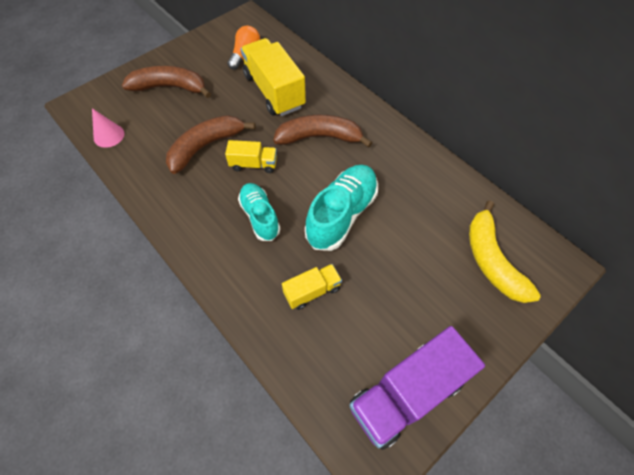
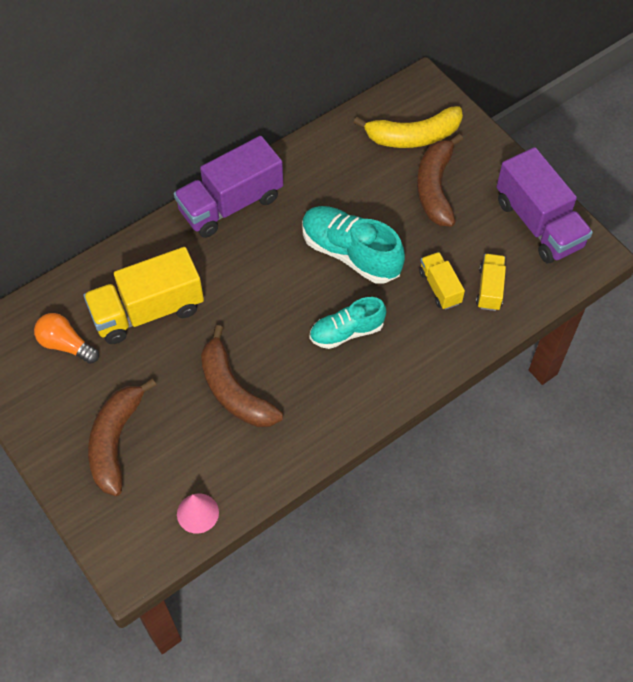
camera: 85 degrees left, 0 degrees up
(253, 164) = (270, 337): yellow truck -> yellow truck (489, 289)
(319, 137) = (237, 265): brown banana -> brown banana (435, 188)
(378, 128) = (231, 204): none -> purple truck

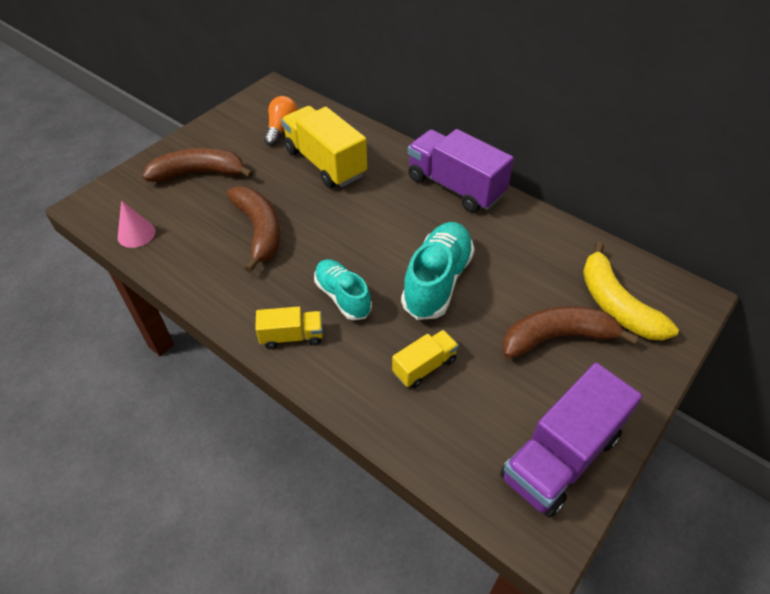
camera: 75 degrees right, 10 degrees down
(234, 390) = (259, 231): brown banana -> brown banana turned 120 degrees clockwise
(489, 289) = (441, 417): yellow truck -> yellow truck (292, 336)

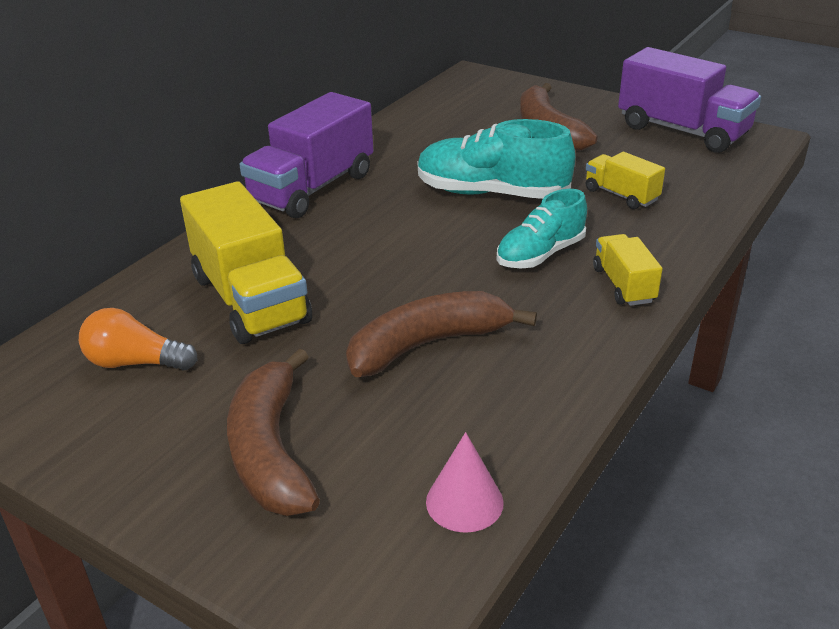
camera: 95 degrees left, 15 degrees down
(325, 163) = (250, 299): yellow truck -> yellow truck turned 75 degrees counterclockwise
(616, 304) = (492, 105): yellow banana -> none

